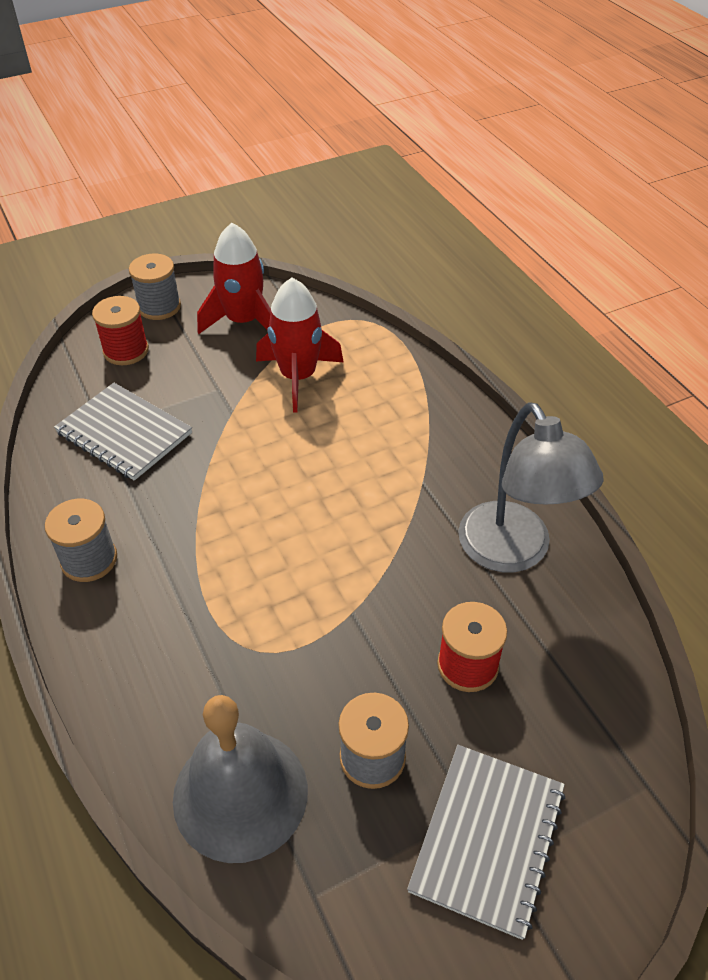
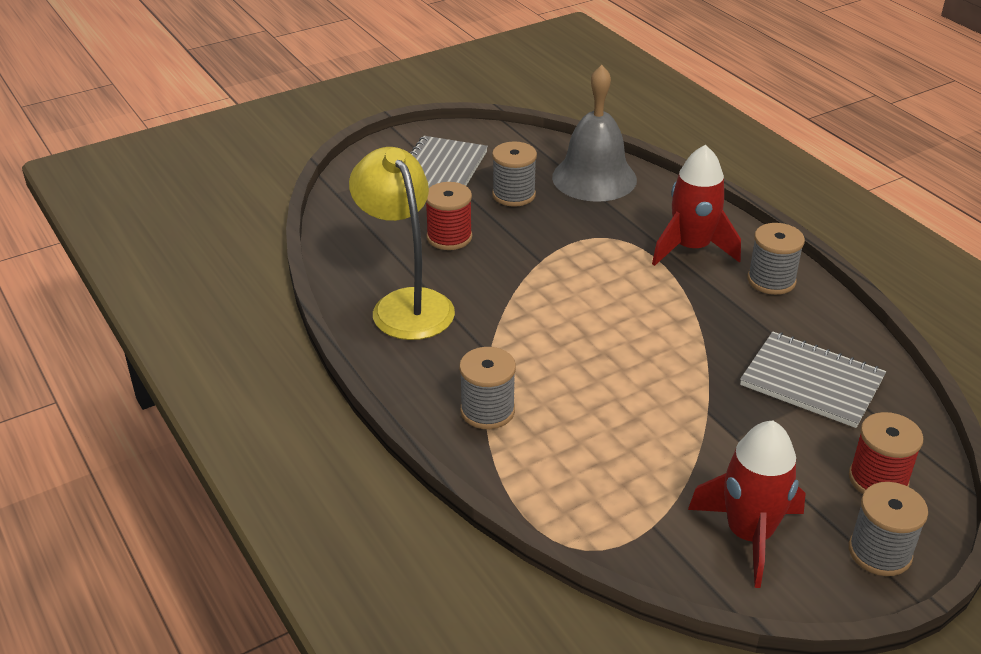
camera: 175 degrees right, 10 degrees down
(298, 377) = (646, 457): red rocket -> red rocket (691, 248)
(426, 423) = (487, 411): none -> grey spool
(513, 552) = (406, 304): grey lamp -> yellow lamp

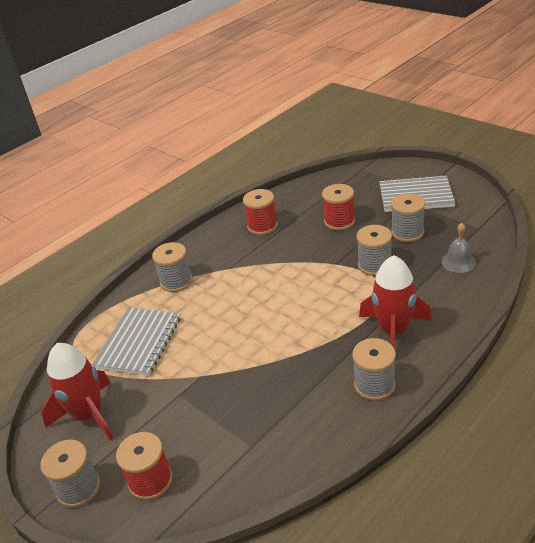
camera: 80 degrees right, 0 degrees up
(406, 304) = (262, 226): yellow lamp -> red spool
(563, 233) = (374, 265): none -> grey spool
(594, 178) = (458, 262): grey bell -> grey bell, size x0.49
(811, 382) = (251, 427): grey notebook -> grey notebook (139, 342)

